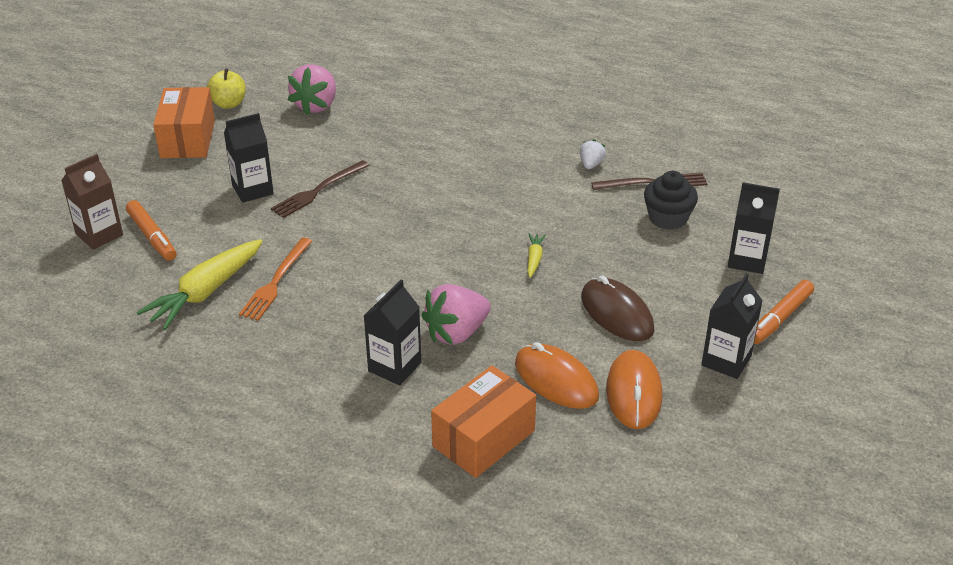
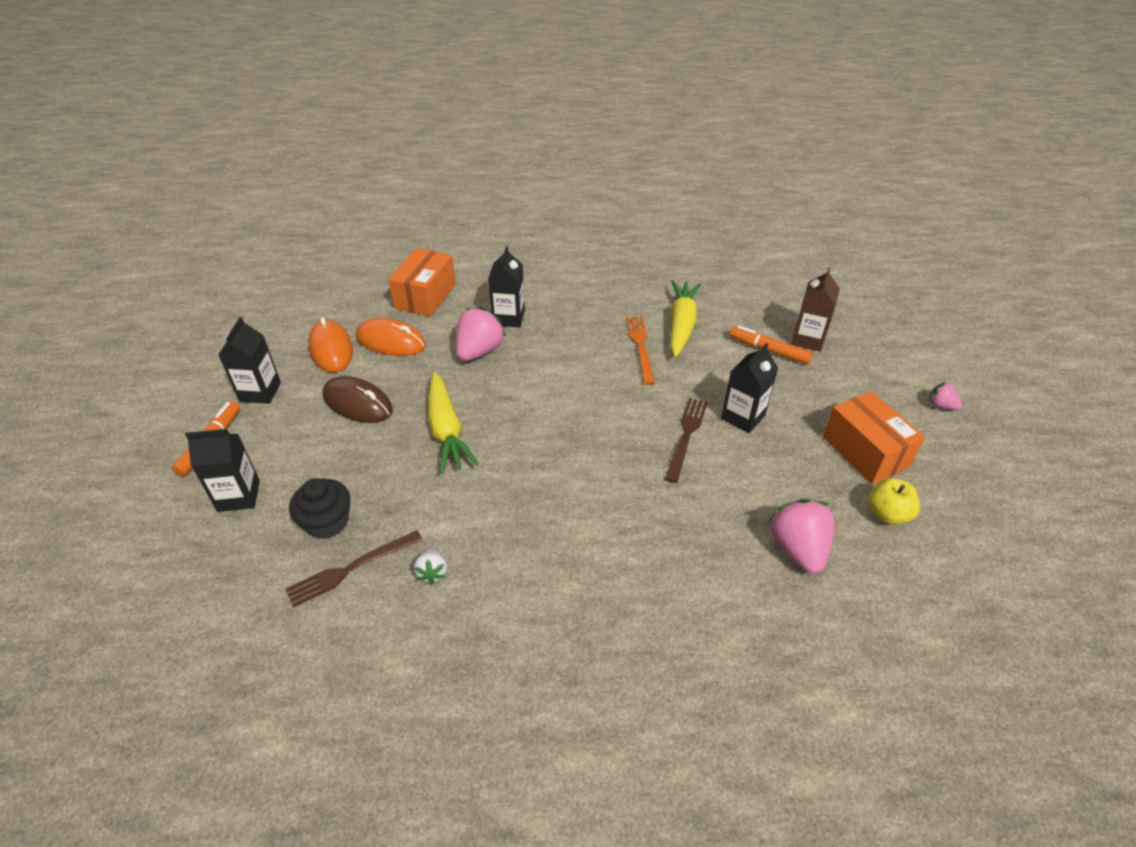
camera: 155 degrees right, 5 degrees up
(76, 148) = (940, 405): none -> pink strawberry
(534, 259) = (447, 430): yellow carrot -> yellow carrot, size x2.18

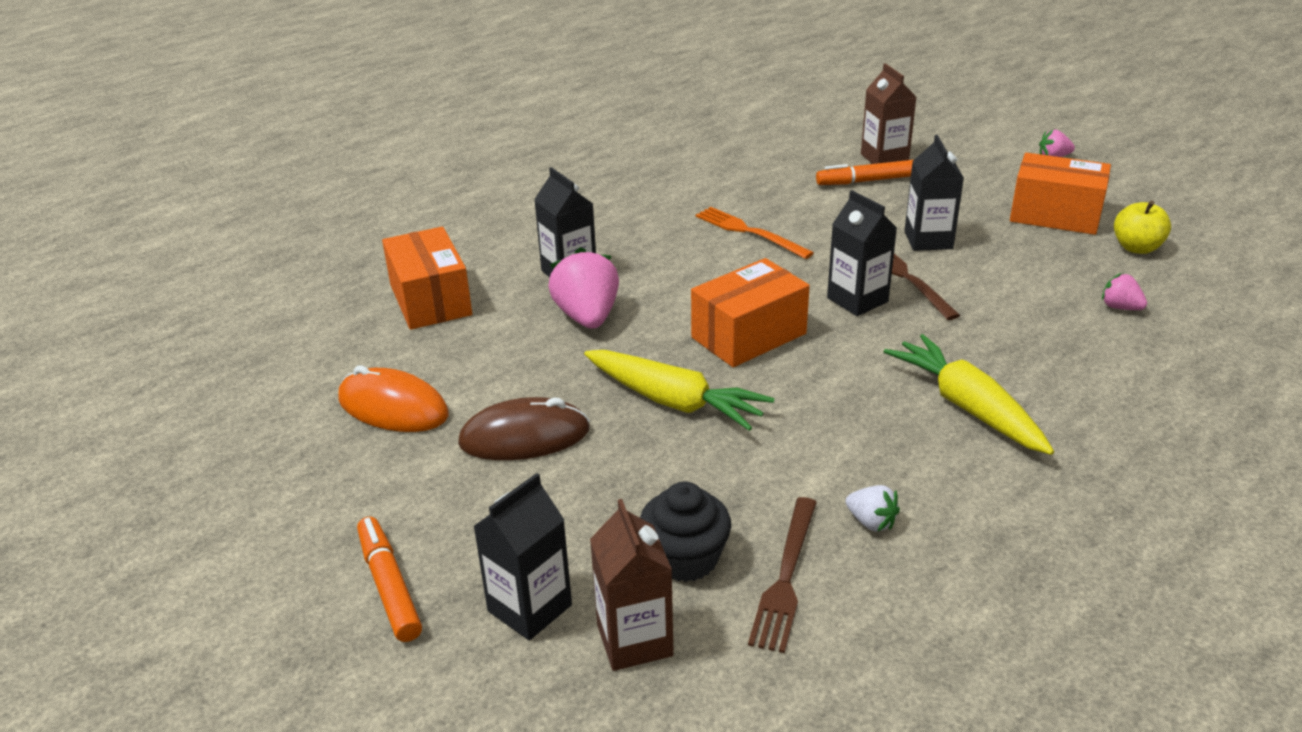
camera: 40 degrees left, 10 degrees down
(251, 546) = (634, 640): none -> brown carton
(260, 392) = (368, 498): black carton -> black carton (857, 300)
(391, 341) = (462, 361): orange mouse -> none
(540, 415) = (748, 335): none -> orange box
(681, 324) = (757, 197): yellow carrot -> yellow carrot (967, 407)
(798, 549) = (1120, 307): pink strawberry -> pink strawberry, size x0.51

